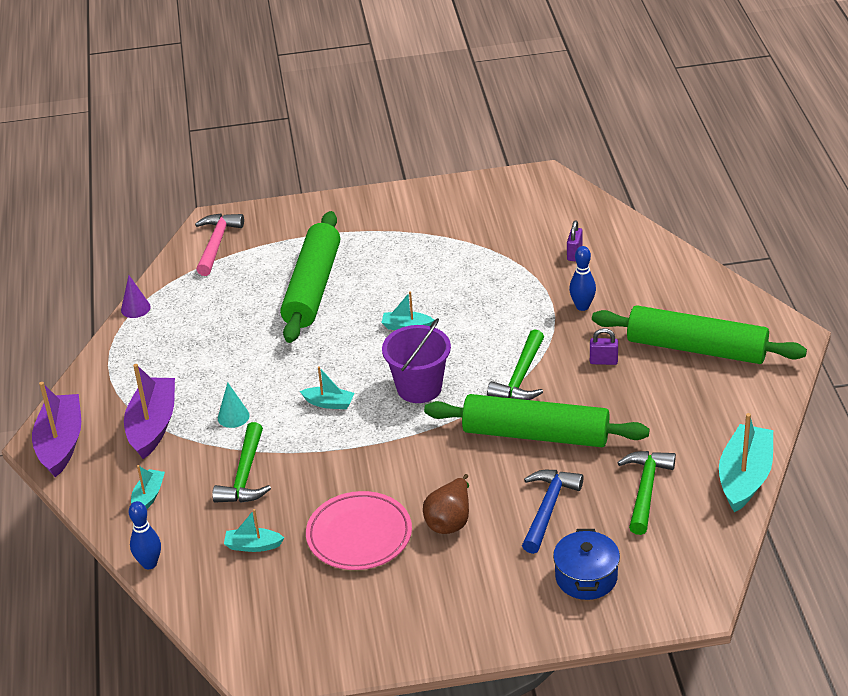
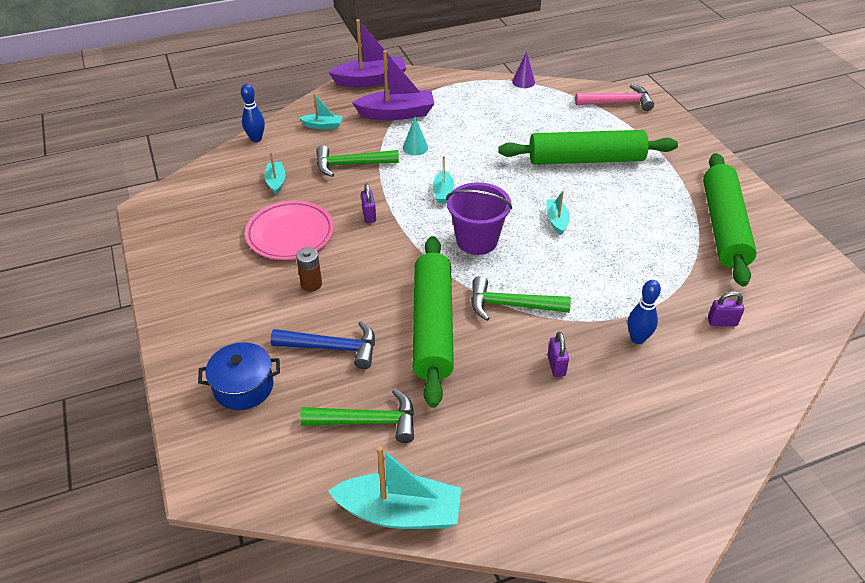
camera: 75 degrees right, 5 degrees up
(348, 467) = (369, 215): none -> purple padlock
(450, 520) = (311, 284): brown pear -> brown battery
(696, 348) = (606, 447): green rolling pin -> green rolling pin (723, 227)

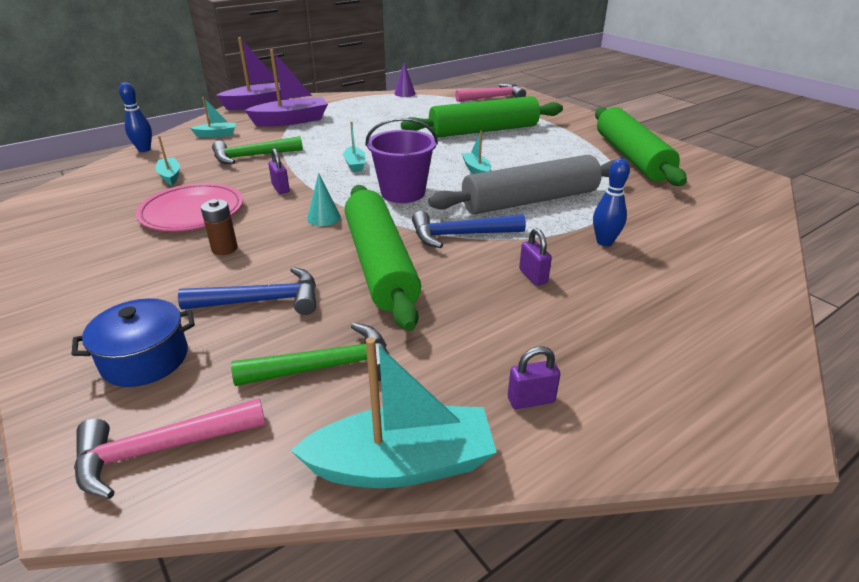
camera: 15 degrees left, 10 degrees down
(249, 464) = (161, 449): none -> pink hammer
(415, 147) = (316, 139): turquoise cone -> turquoise cone (324, 217)
(511, 305) = (460, 235): green hammer -> blue hammer
(592, 272) = (530, 200): none -> grey rolling pin
(722, 322) = (676, 218): purple padlock -> purple padlock (531, 400)

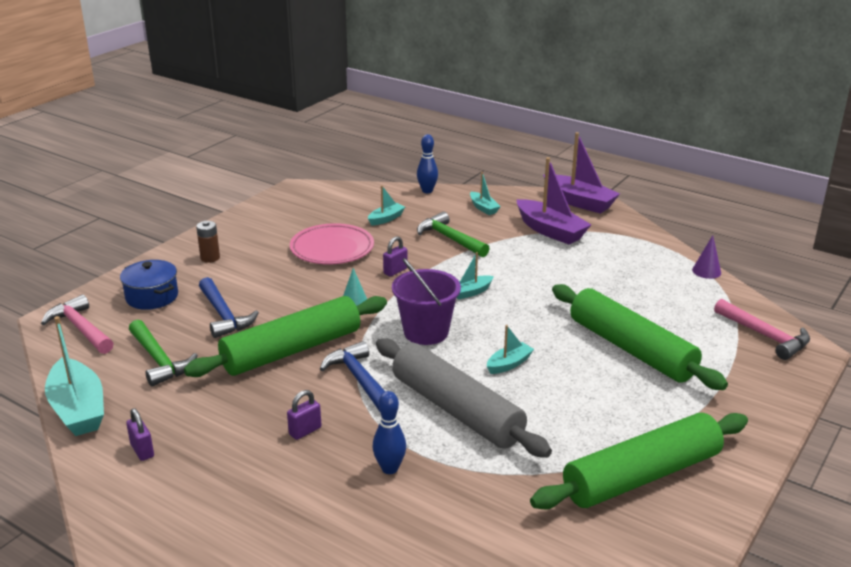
camera: 70 degrees right, 5 degrees down
(224, 249) = (284, 279): brown battery -> brown battery (210, 258)

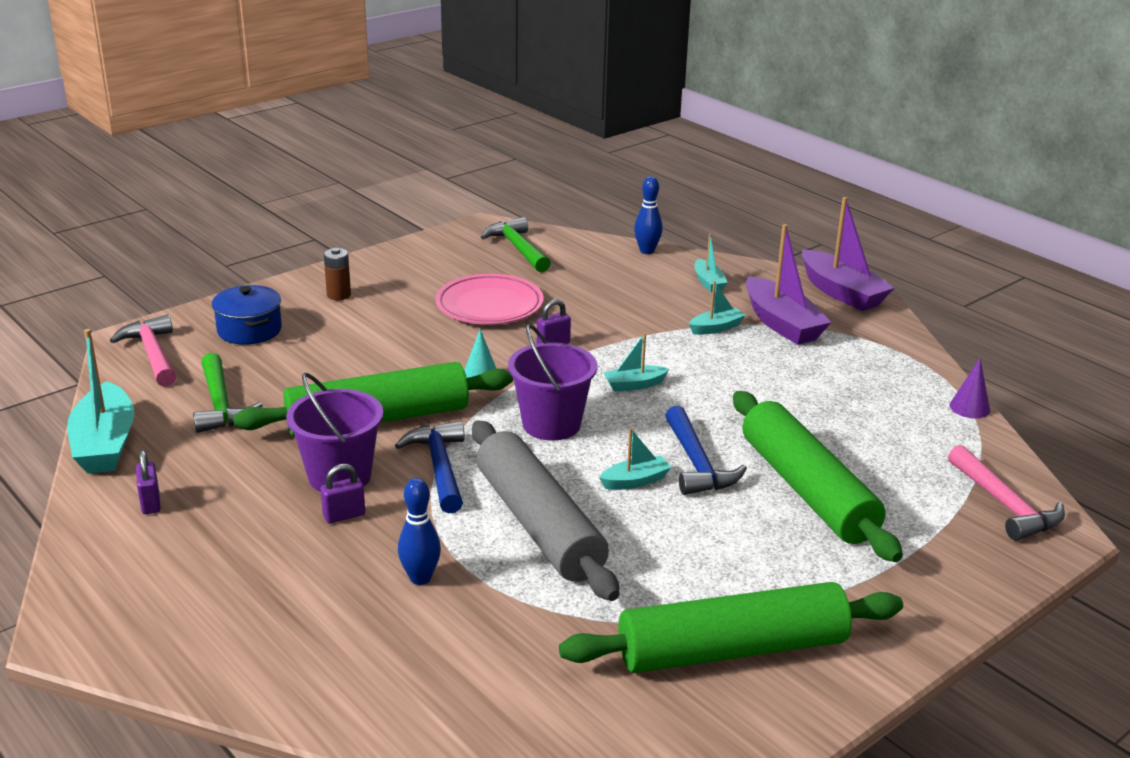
camera: 15 degrees right, 0 degrees up
(223, 315) = (319, 365): blue hammer -> blue hammer (696, 463)
(285, 401) = (340, 476): none -> purple bucket
(386, 219) = (576, 278): turquoise boat -> turquoise boat (716, 328)
(450, 239) = (644, 315): green hammer -> green hammer (518, 248)

